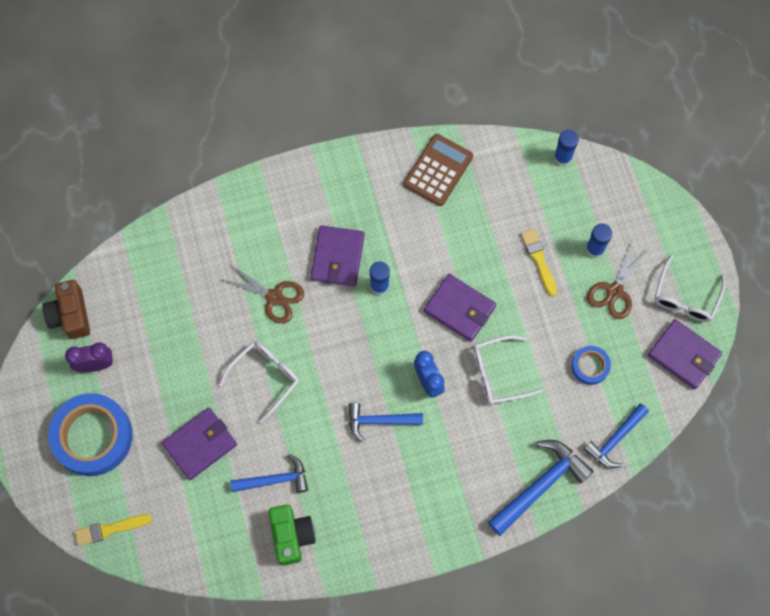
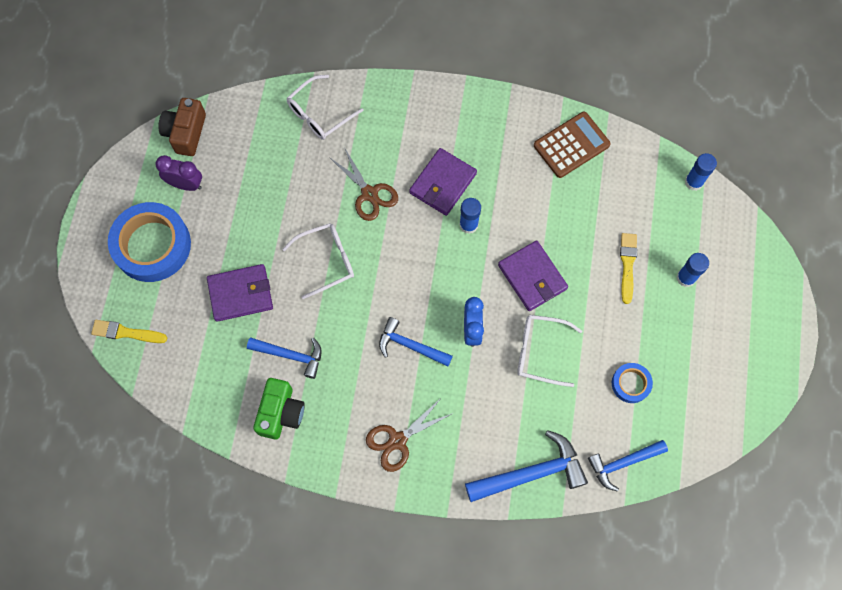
camera: 25 degrees right, 0 degrees up
(614, 291) = (686, 325): brown scissors -> brown scissors (397, 440)
(683, 355) = (726, 414): purple wallet -> none
(686, 297) = (753, 360): white glasses -> white glasses (320, 114)

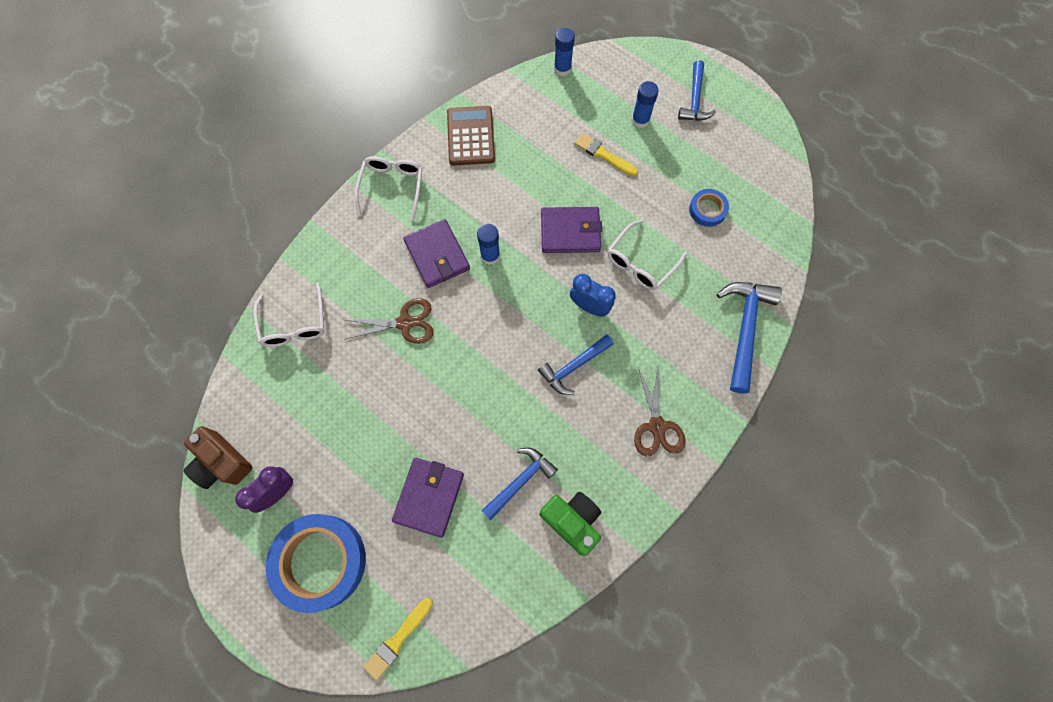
camera: 60 degrees left, 0 degrees up
(326, 261) = (446, 397): white glasses -> white glasses (392, 188)
(623, 463) = (771, 253): blue hammer -> blue hammer (694, 99)

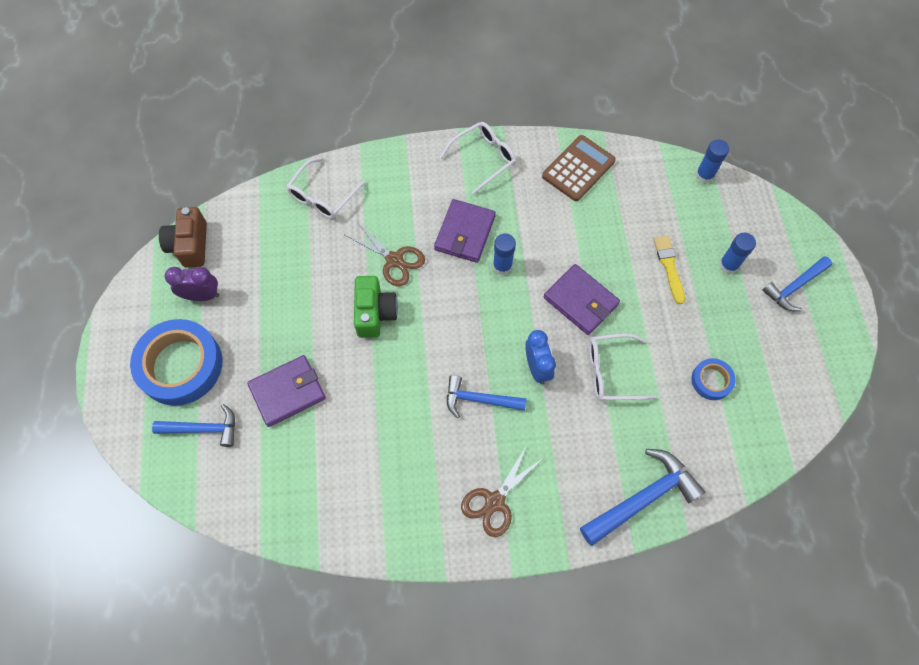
camera: 45 degrees right, 5 degrees down
(398, 639) = (173, 464): yellow brush -> none
(520, 481) = (357, 442): blue hammer -> blue hammer (203, 429)
(572, 521) = (363, 505): green camera -> green camera (374, 313)

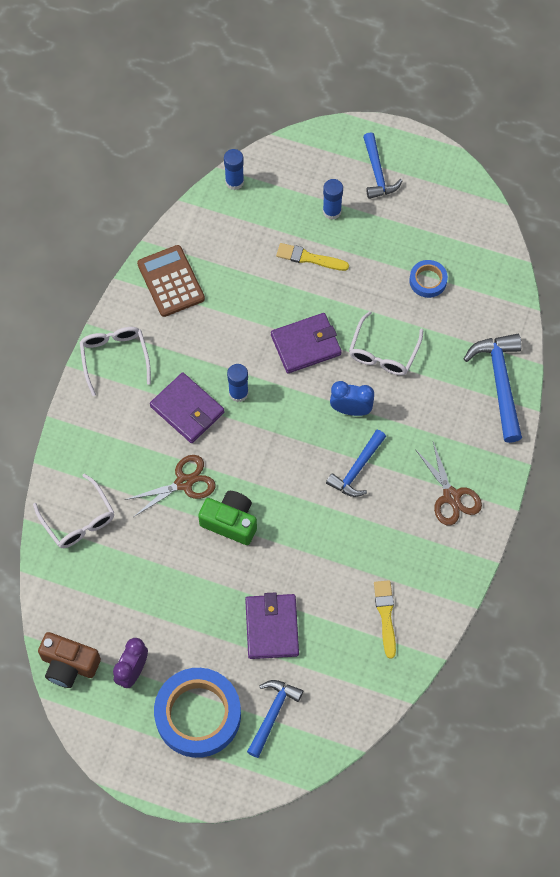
camera: 65 degrees left, 0 degrees up
(341, 490) = (385, 615): none -> yellow brush

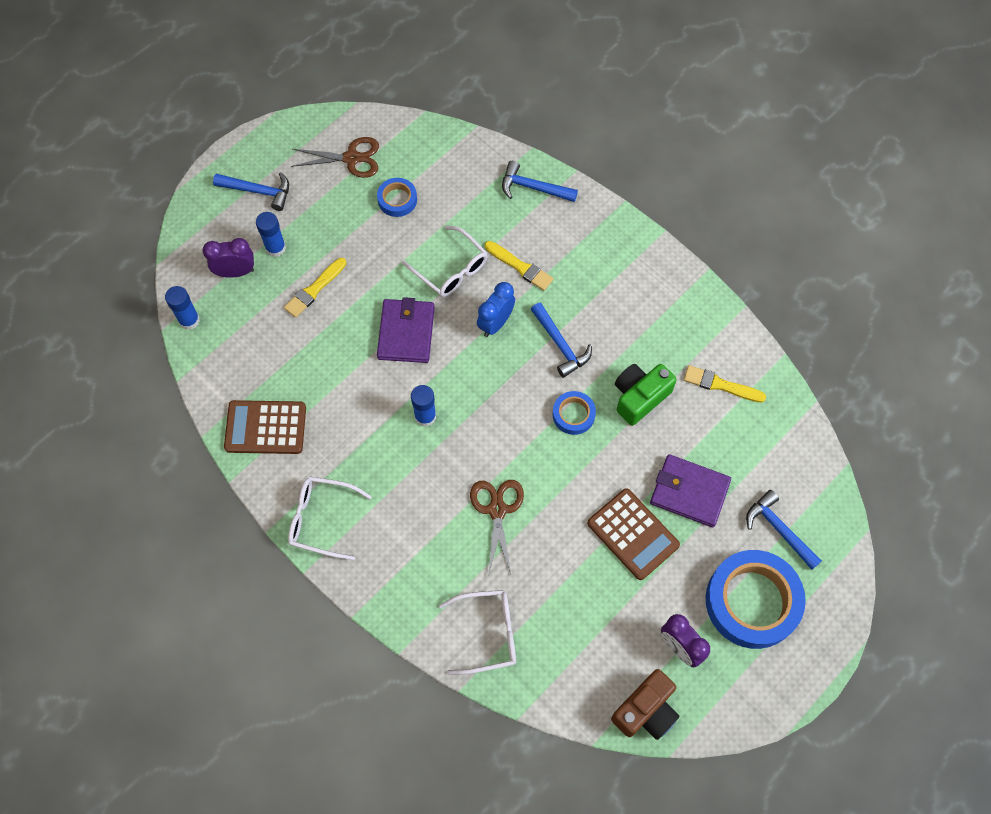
camera: 65 degrees left, 0 degrees up
(187, 409) = (418, 472): purple wallet -> none
(212, 596) = (633, 534): none -> brown calculator
(230, 522) = (561, 483): green camera -> green camera (640, 397)
(294, 193) = (235, 272): none -> purple clock
(297, 506) = (573, 414): none -> blue tape
(415, 406) = (520, 267): none -> yellow brush
(451, 496) = (626, 277): brown scissors -> brown scissors (352, 158)
(500, 383) = (533, 188): blue hammer -> blue hammer, size x0.66

